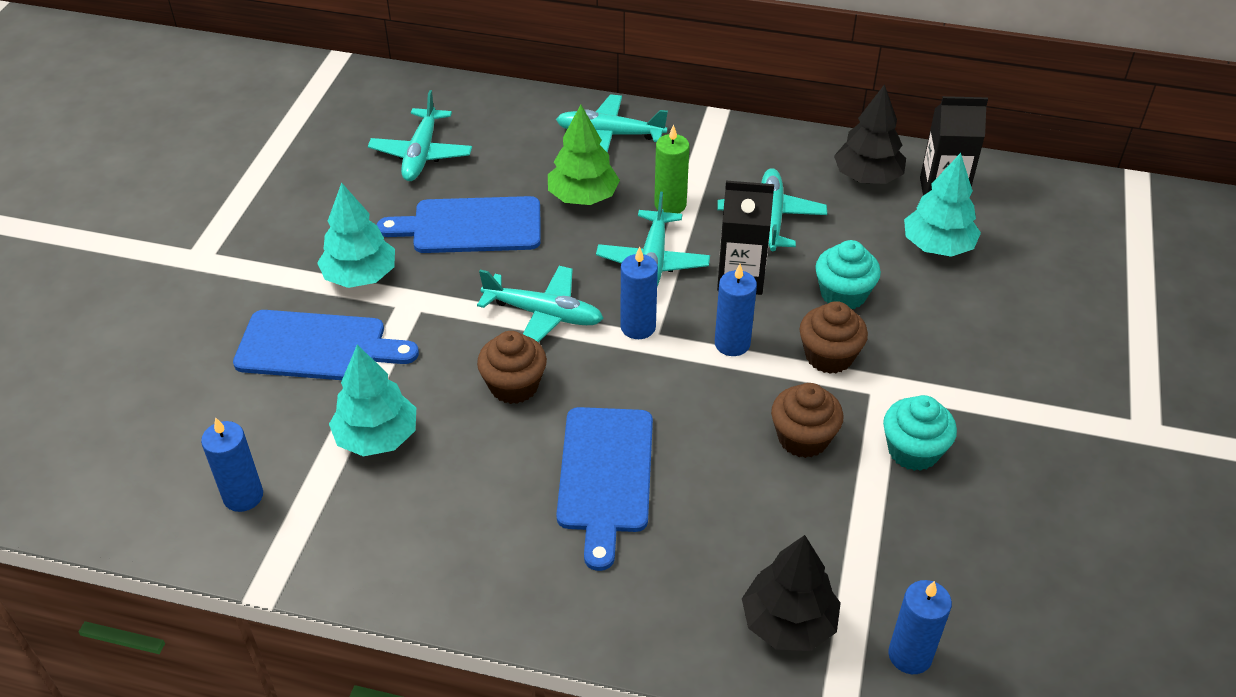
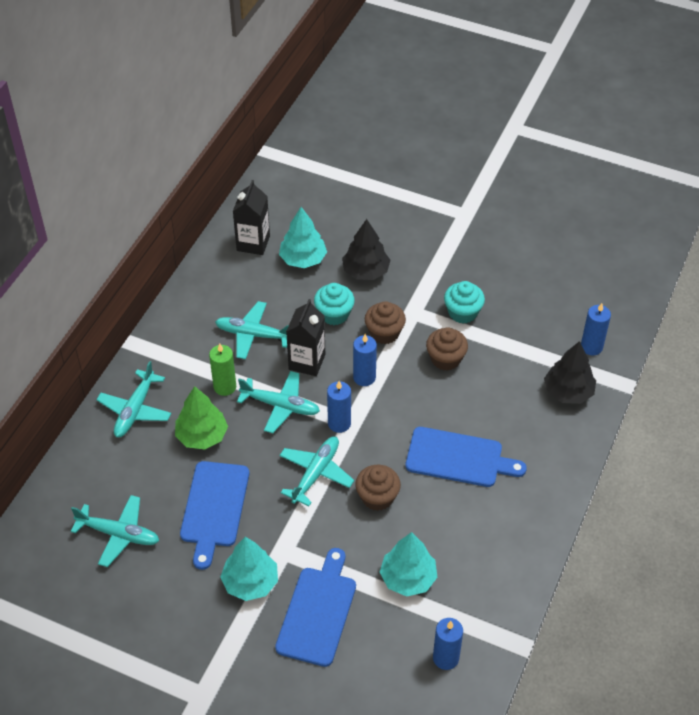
camera: 80 degrees left, 5 degrees up
(867, 177) = (228, 276): black tree -> black tree (365, 271)

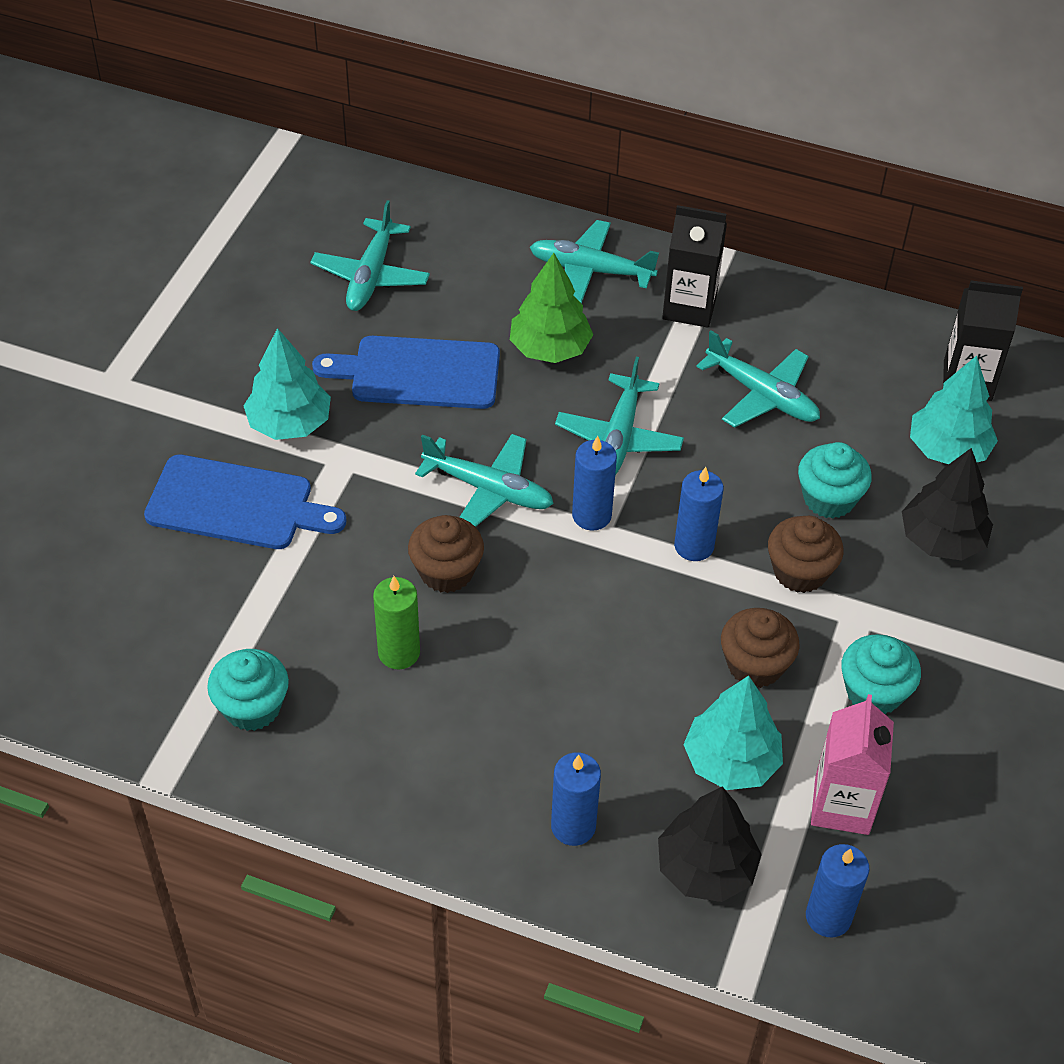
camera: 85 degrees right, 0 degrees up
(225, 387) = (648, 367): green candle -> green candle (399, 652)
(253, 335) = (762, 395): turquoise plane -> turquoise plane turned 120 degrees clockwise
(307, 362) = (715, 467): black carton -> black carton (689, 307)
(408, 578) = (293, 616): turquoise tree -> turquoise tree (731, 761)
(445, 658) = (147, 668): blue candle -> blue candle (573, 826)
(458, 458) = (533, 685): blue cutting board -> none
(474, 598) = (252, 707): none -> turquoise cupcake
(530, 334) = (842, 805): none -> pink carton

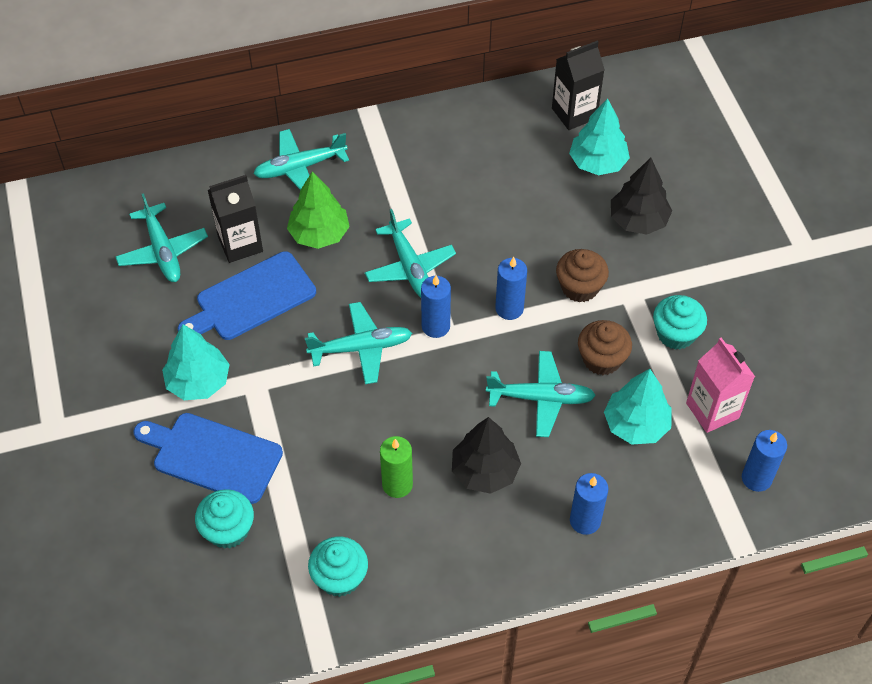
camera: 35 degrees left, 5 degrees up
(236, 504) = (212, 456): blue cutting board -> blue cutting board turned 135 degrees counterclockwise
(446, 571) = (381, 416): brown cupcake -> none
(689, 307) = (380, 158): black carton -> black carton (240, 244)
(705, 868) = (673, 495): black tree -> black tree (484, 471)
(762, 395) = (469, 190): turquoise plane -> turquoise plane (540, 398)
(829, 498) = (559, 232): turquoise cupcake -> turquoise cupcake (228, 530)

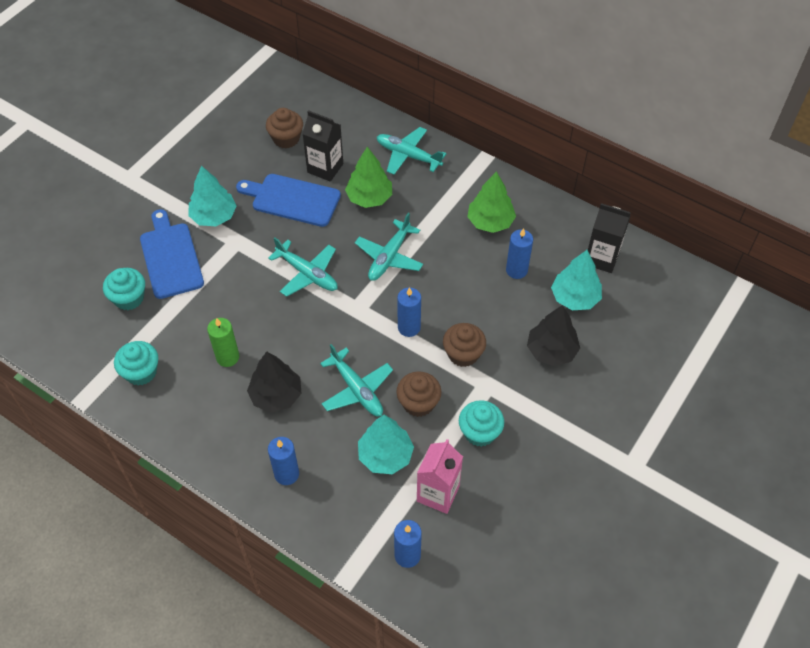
camera: 50 degrees right, 0 degrees up
(162, 251) = (286, 138): turquoise plane -> brown cupcake
(435, 326) = (358, 299): blue candle -> blue candle (516, 270)
(450, 162) = (490, 222): none -> green tree

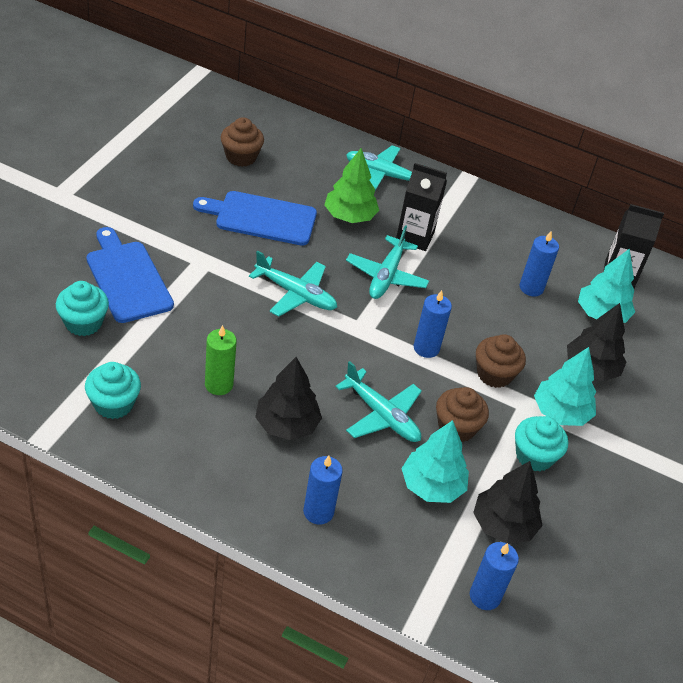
camera: 15 degrees left, 10 degrees down
(214, 216) = (172, 235): turquoise tree -> turquoise tree (560, 412)
(325, 168) = (292, 186): black carton -> black carton (415, 237)
(438, 493) = (503, 525): pink carton -> black tree
(490, 222) = (490, 240): green tree -> none

